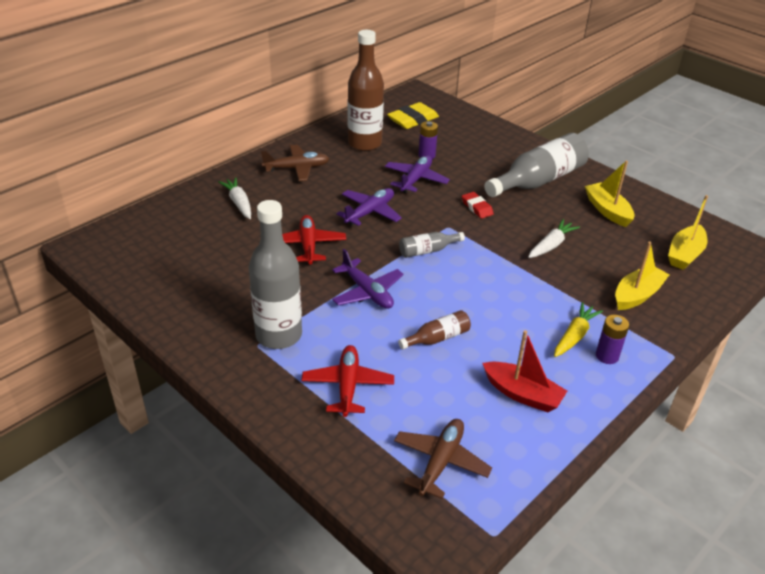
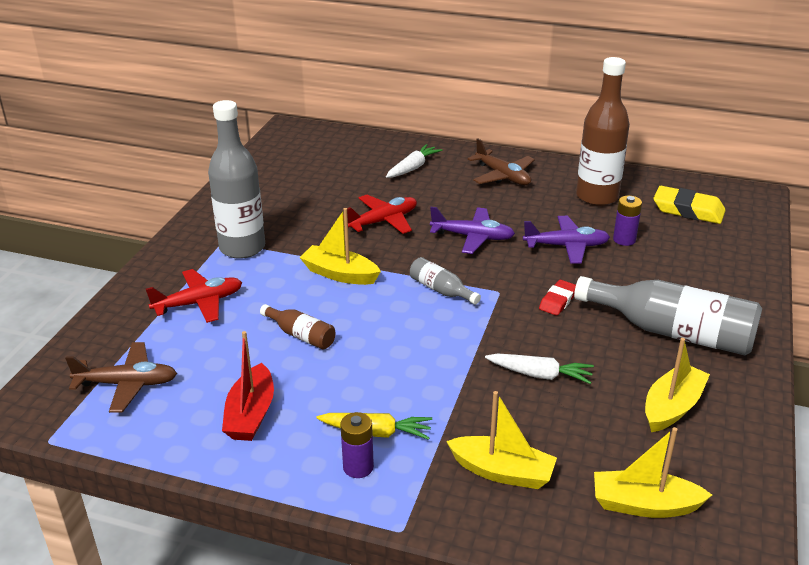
camera: 65 degrees right, 5 degrees down
(367, 292) = (340, 274): purple plane -> yellow boat

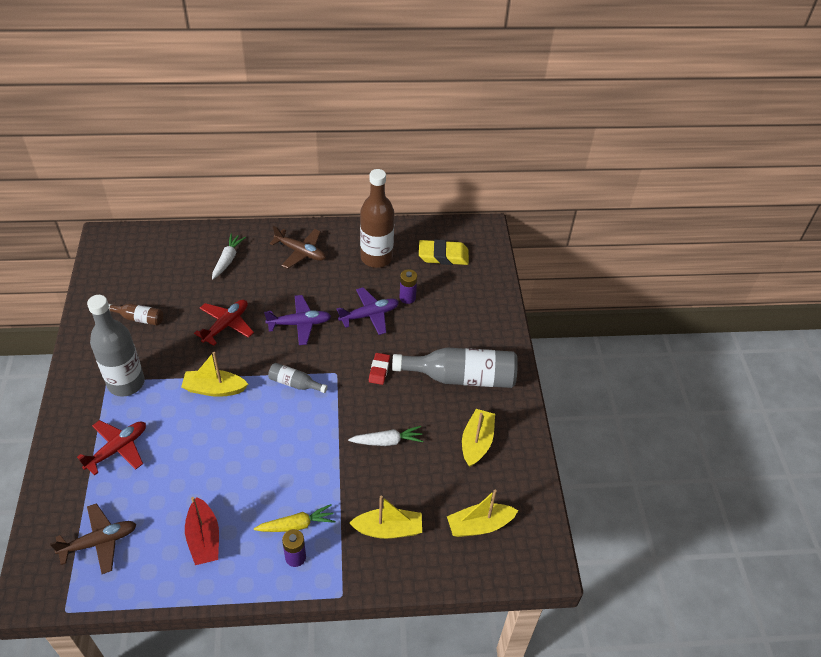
camera: 25 degrees left, 15 degrees up
(301, 335) = (209, 456): brown bottle -> brown bottle (139, 318)

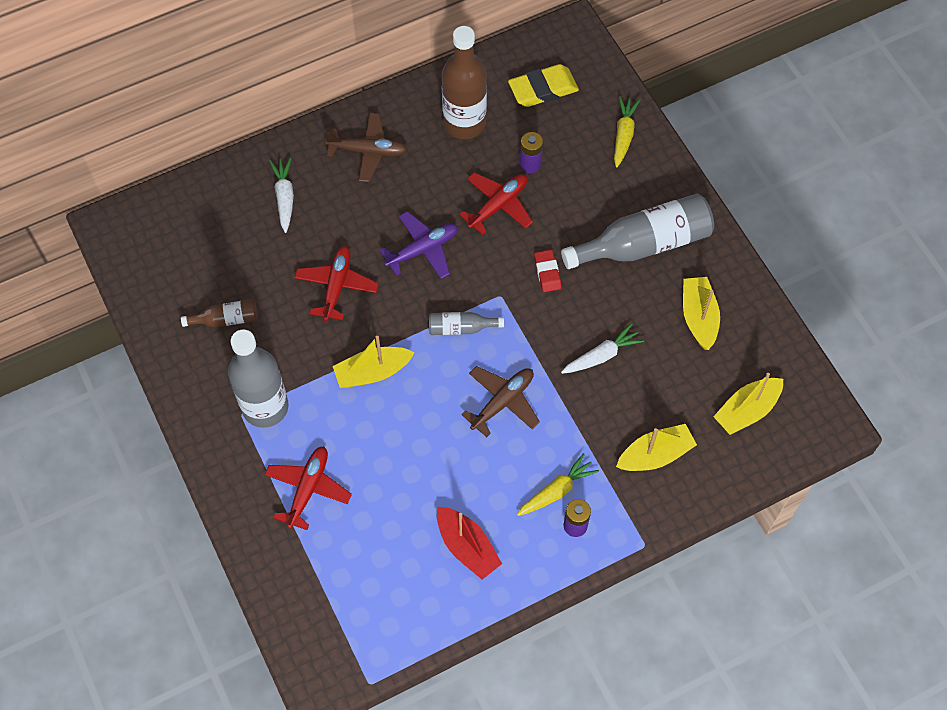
camera: 20 degrees left, 15 degrees up
(99, 542) = (357, 598): brown plane -> brown plane (502, 402)
(369, 315) = (498, 205): purple plane -> red plane
(485, 302) = (623, 134): none -> yellow carrot

